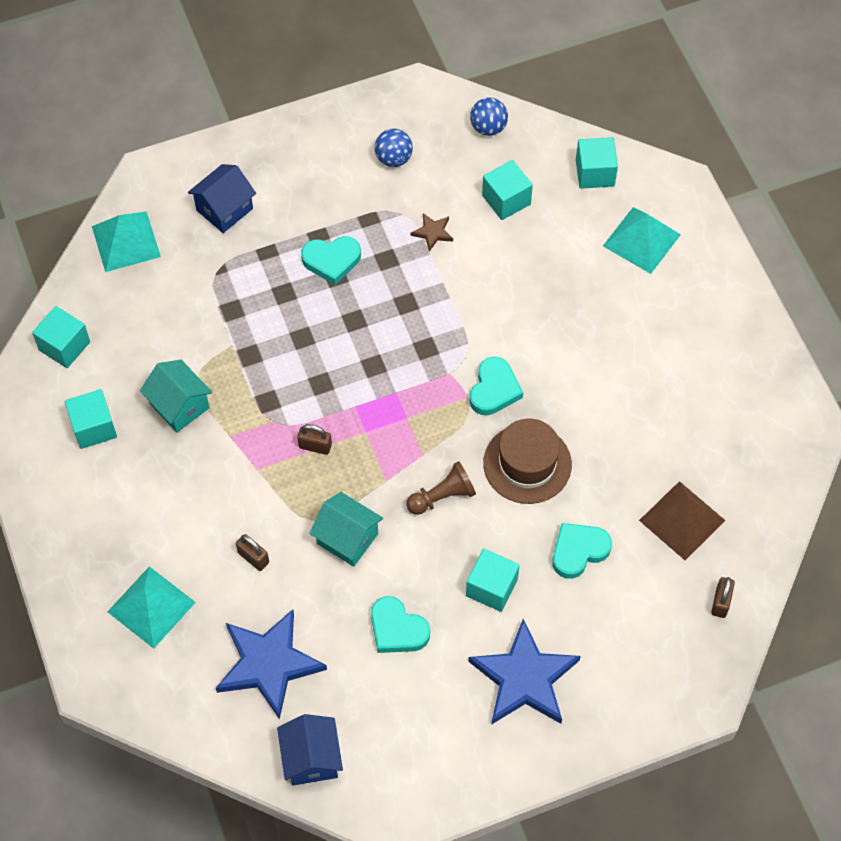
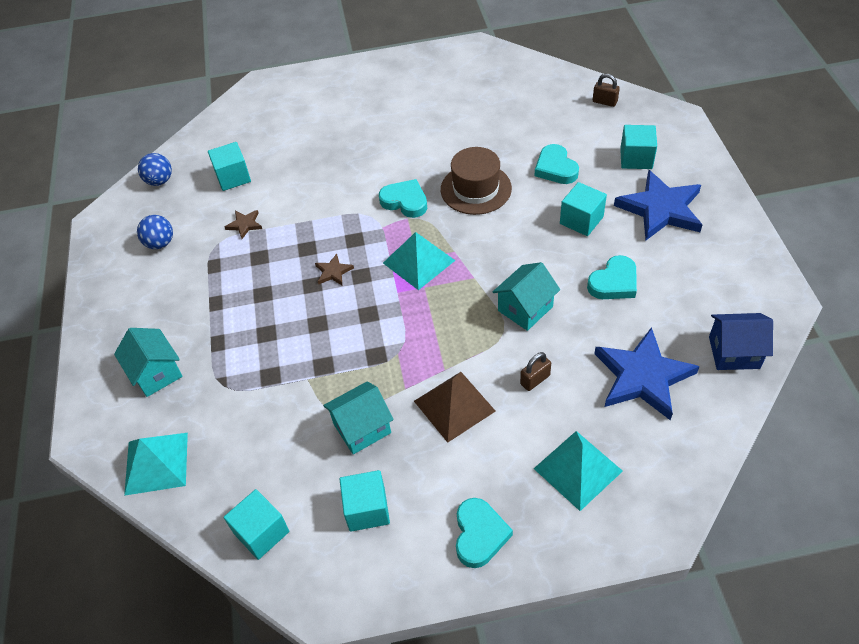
camera: 75 degrees left, 10 degrees down
(224, 209) = (156, 373): blue house -> turquoise house
(315, 446) = (430, 323): brown padlock -> none
(331, 260) = (245, 295): turquoise heart -> turquoise heart (479, 534)
(375, 337) = (333, 272): none -> brown star
(442, 496) = (495, 242): brown pawn -> none
(595, 173) = (231, 126): turquoise cube -> turquoise cube (636, 158)
(641, 240) = (300, 108): turquoise pyramid -> turquoise pyramid (419, 261)
(682, 520) = (538, 113): brown pyramid -> brown pyramid (454, 406)

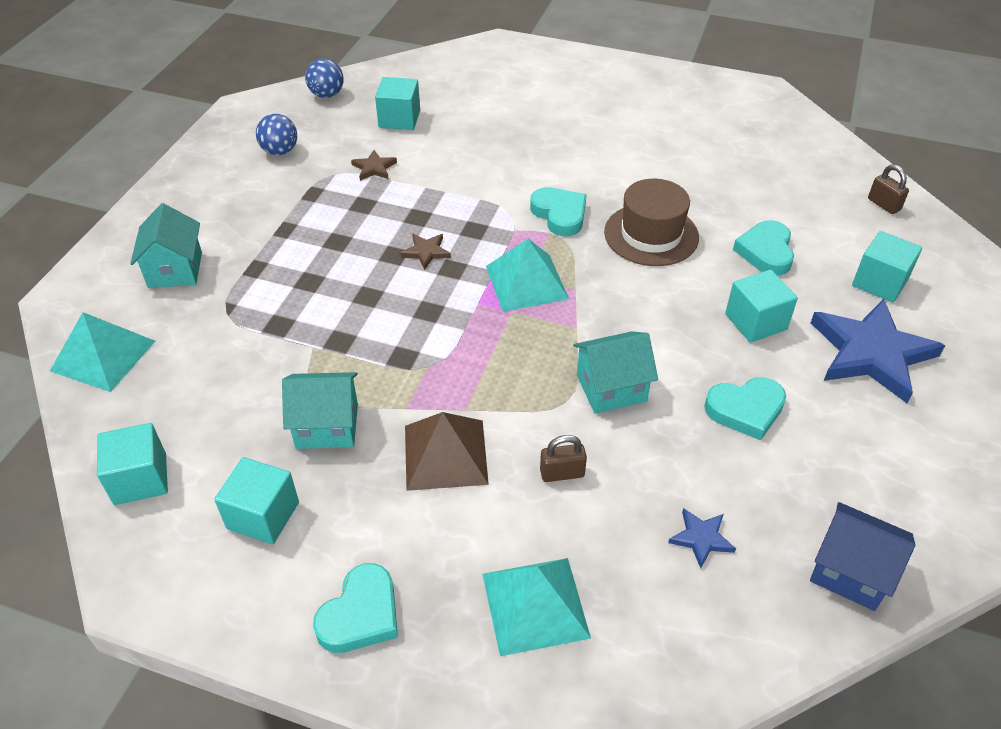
camera: 25 degrees right, 5 degrees down
(642, 377) = (701, 538): blue star -> blue star, size x0.44

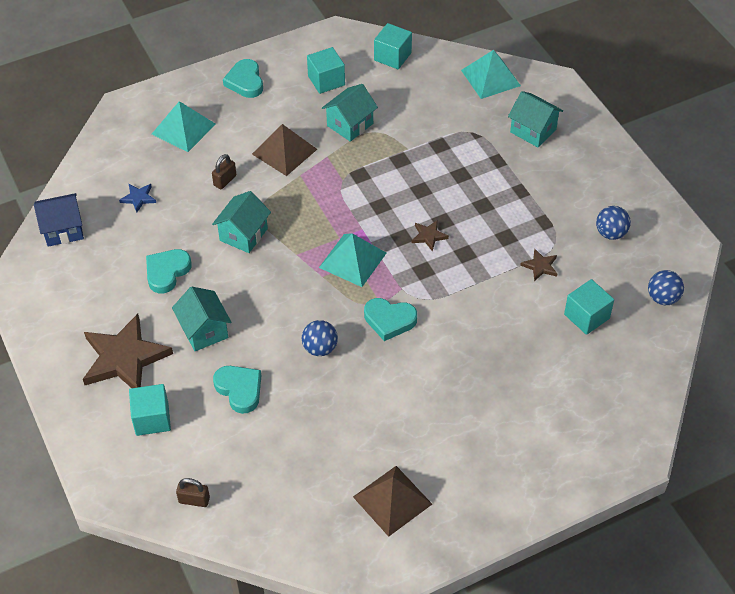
camera: 135 degrees right, 5 degrees up
(651, 235) = (320, 348): brown hat -> blue ball
(708, 116) = (392, 500): none -> brown pyramid
(755, 322) = (204, 331): turquoise cube -> turquoise house
(871, 353) = (124, 358): blue star -> brown star

